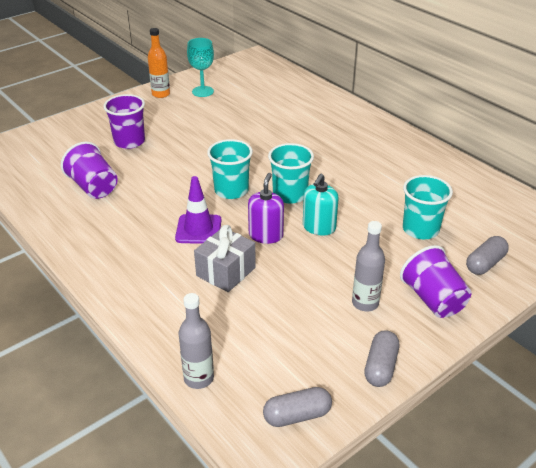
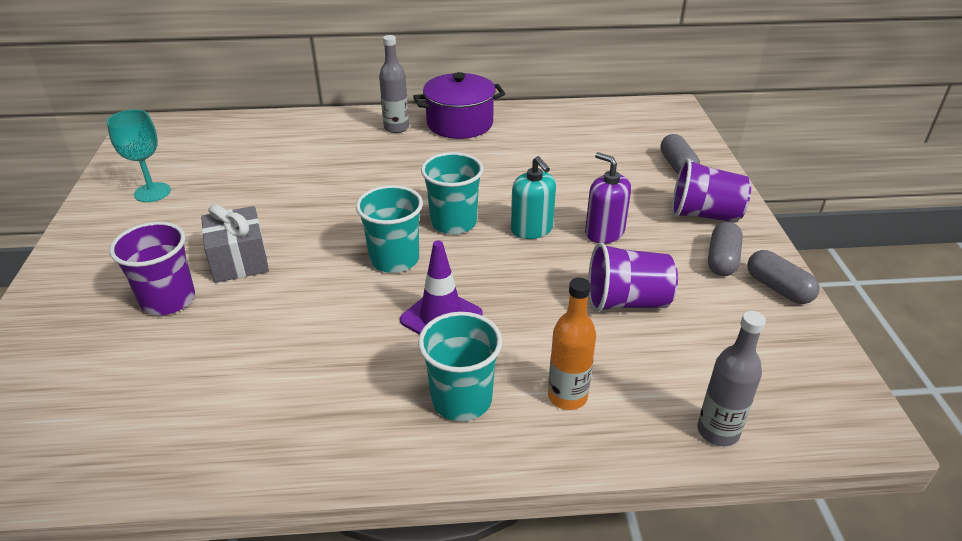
camera: 55 degrees left, 0 degrees up
(93, 187) = (230, 379): purple cup -> purple cup (627, 302)
(161, 94) = (99, 227): orange bottle -> orange bottle (567, 396)
(226, 272) = (544, 329): grey gift -> grey gift (239, 260)
(266, 235) = (508, 270): purple soap dispenser -> purple soap dispenser (604, 232)
(297, 415) = (819, 376): grey capsule -> grey capsule (722, 260)
(365, 303) = (679, 255): grey bottle -> grey bottle (396, 128)
(403, 148) = (460, 123): none -> purple pot
(420, 229) = (597, 174): turquoise cup -> turquoise cup (461, 399)

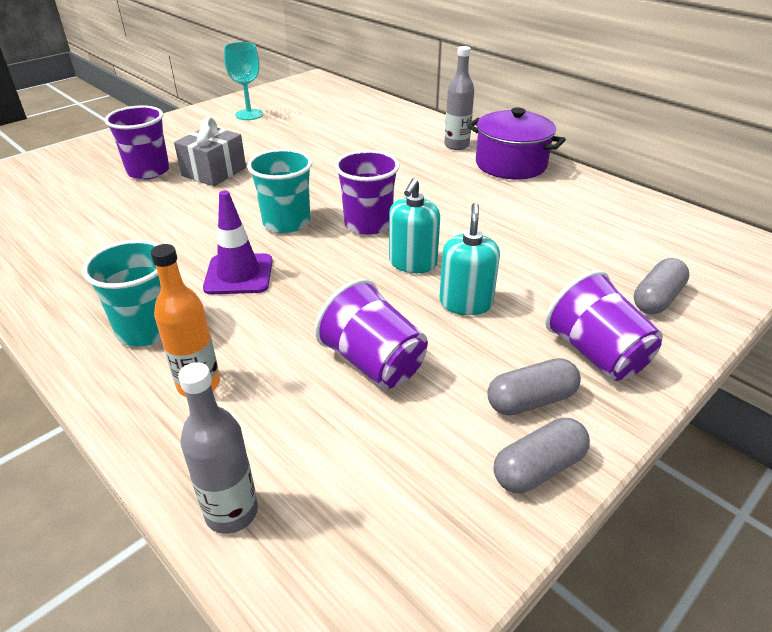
camera: 50 degrees right, 0 degrees up
(453, 222) = (368, 224): turquoise cup -> purple cup
(604, 232) = (465, 303): purple soap dispenser -> turquoise soap dispenser
(778, 288) = (538, 468): grey capsule -> grey capsule turned 45 degrees clockwise

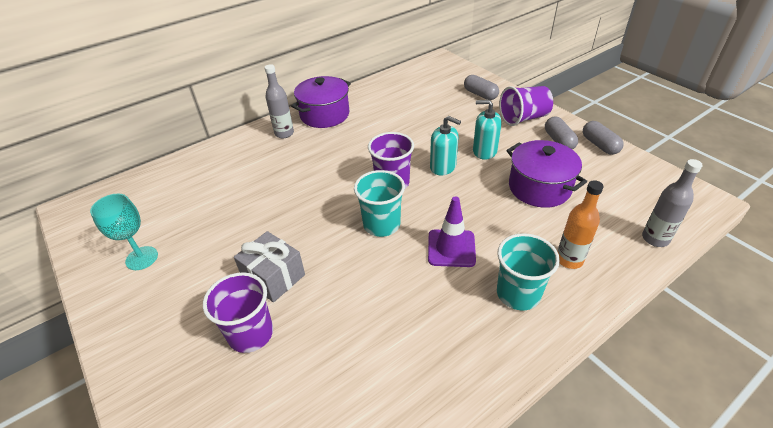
camera: 80 degrees left, 5 degrees up
(373, 363) = (539, 188): purple cup -> purple pot

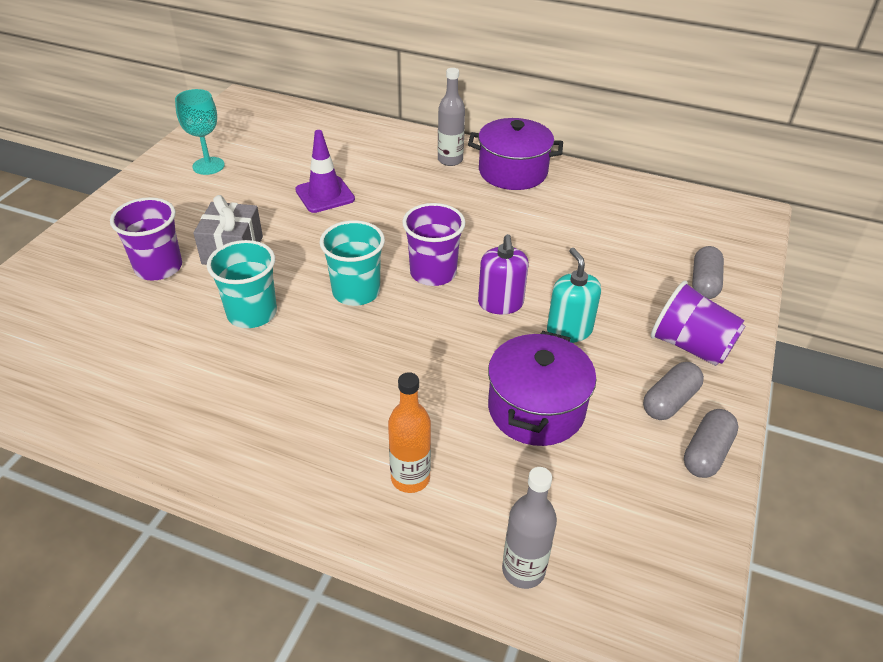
camera: 55 degrees right, 0 degrees up
(443, 167) = (500, 303): turquoise soap dispenser -> purple soap dispenser
(451, 248) = (356, 361): purple traffic cone -> purple traffic cone (325, 195)
(518, 293) = (319, 443): turquoise cup -> turquoise cup (252, 313)

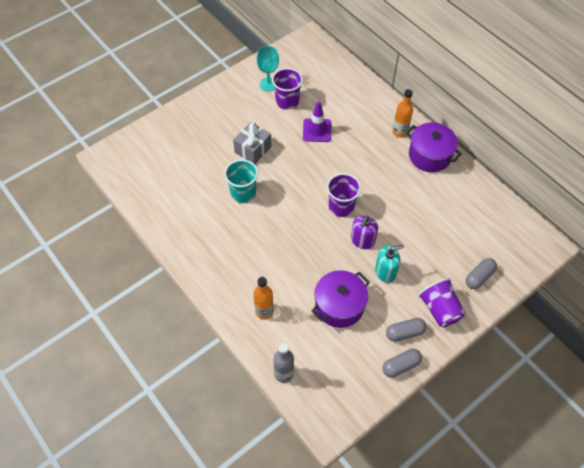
camera: 30 degrees right, 15 degrees up
(158, 267) = (214, 146): purple cup -> purple cup (287, 101)
(356, 292) = (297, 202): turquoise cup -> none
(450, 160) = (399, 132): grey bottle -> orange bottle
(569, 330) = (385, 272): turquoise soap dispenser -> turquoise soap dispenser turned 60 degrees clockwise

